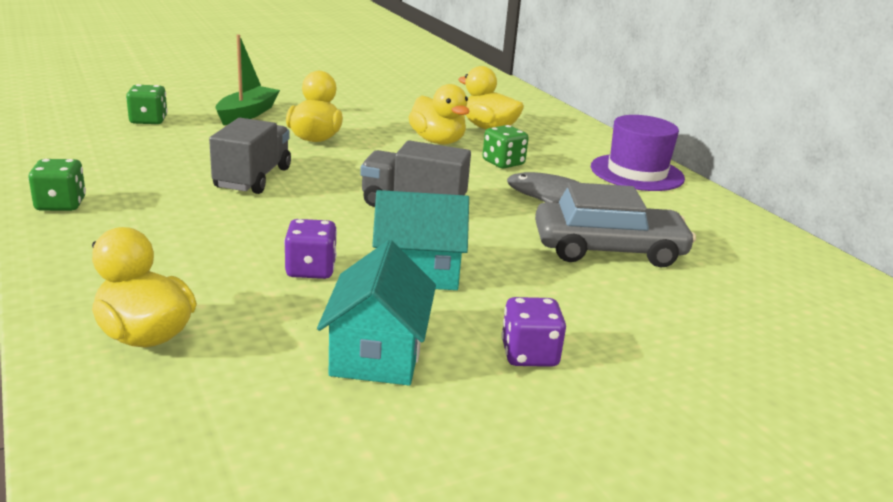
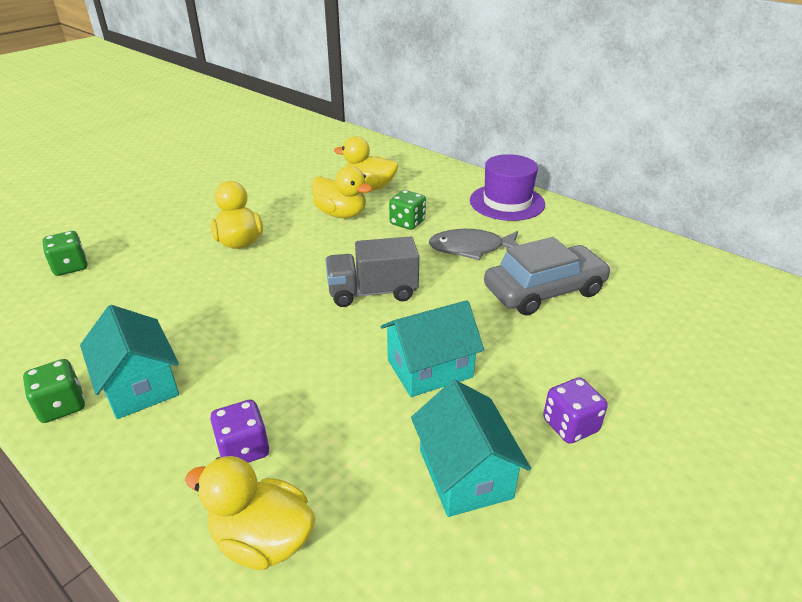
camera: 20 degrees left, 10 degrees up
(135, 209) = (140, 385): none -> turquoise house
(247, 114) = (158, 230): green boat -> none
(253, 178) = (220, 308): grey truck -> none
(311, 270) = (346, 400): purple dice -> purple dice (243, 449)

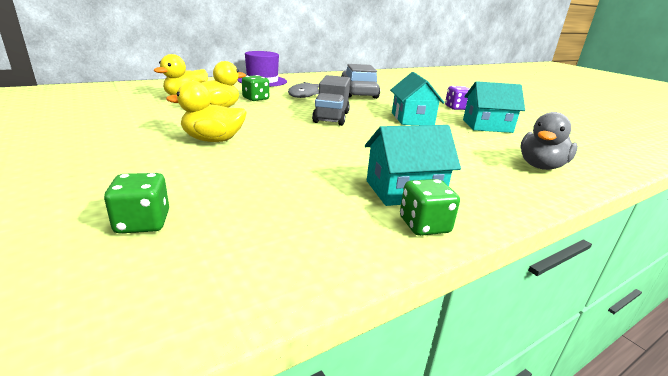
camera: 75 degrees left, 10 degrees down
(243, 449) = (475, 164): purple dice -> none
(262, 540) = (541, 166): yellow duck -> grey duck

